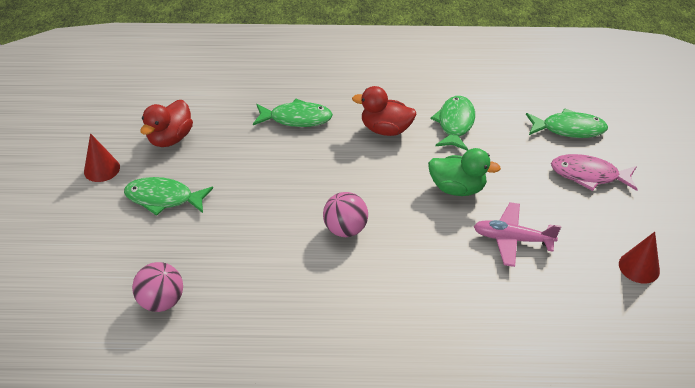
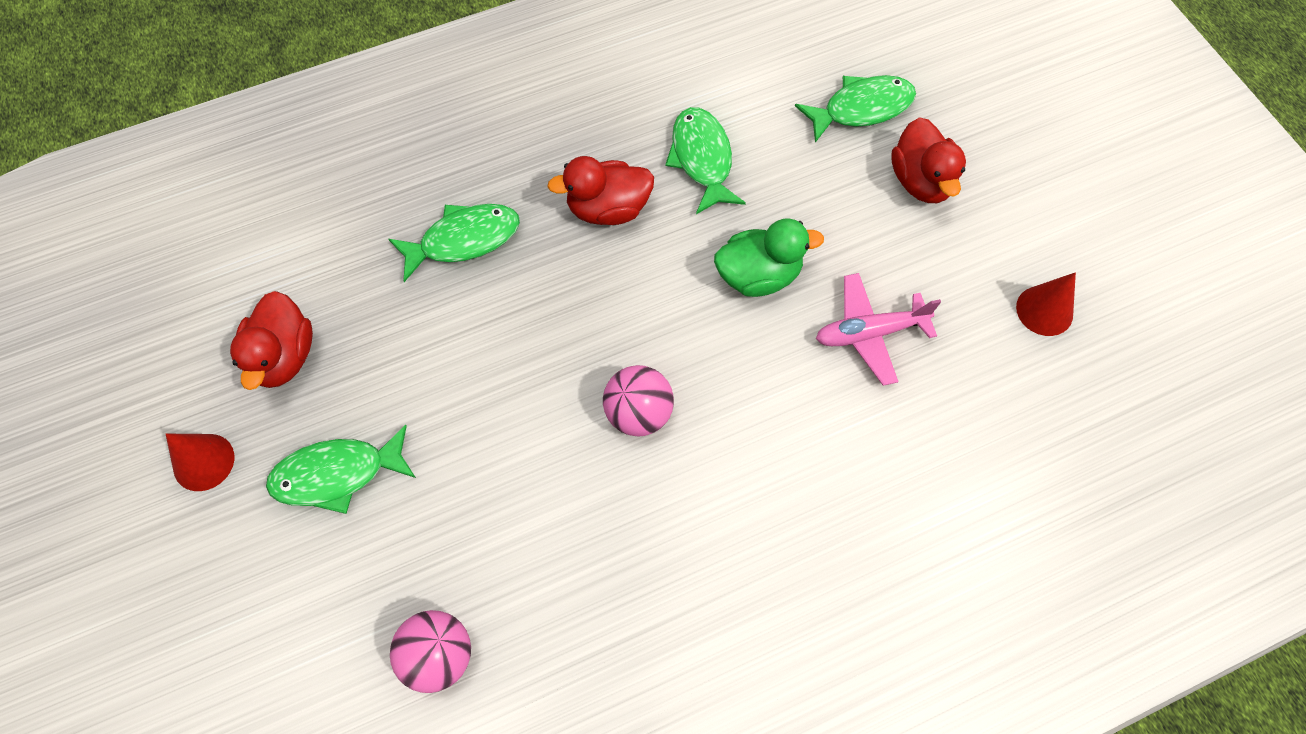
camera: 25 degrees left, 20 degrees up
(589, 175) = (921, 181): pink fish -> red duck

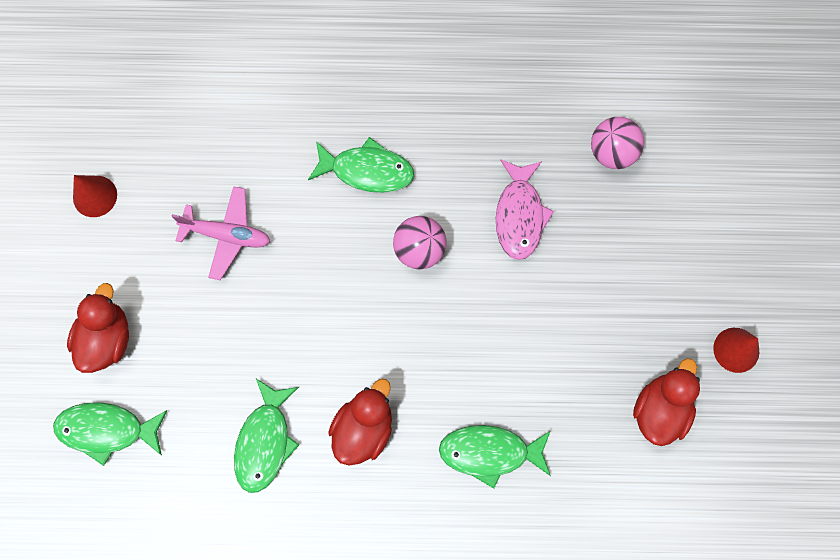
camera: 155 degrees left, 10 degrees up
(337, 474) = (644, 298): green fish -> green fish (367, 170)
(533, 510) = (519, 215): none -> pink fish
(608, 209) = (363, 428): red duck -> red duck turned 75 degrees counterclockwise
(758, 276) = (279, 316): green duck -> none

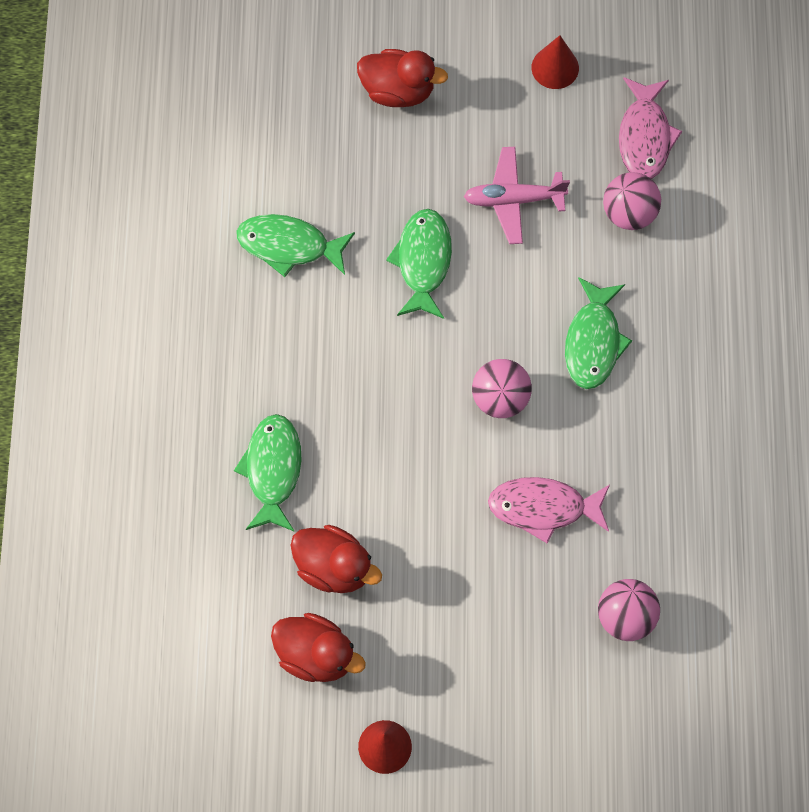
camera: 90 degrees right, 5 degrees down
(107, 430) = (304, 97): green fish -> green fish (423, 262)
(171, 121) = (645, 137): none -> pink fish
(227, 235) = (513, 199): pink plane -> pink plane turned 75 degrees clockwise
(245, 137) = (629, 213): none -> pink ball
(363, 428) = (301, 342): red duck -> red duck (334, 567)

